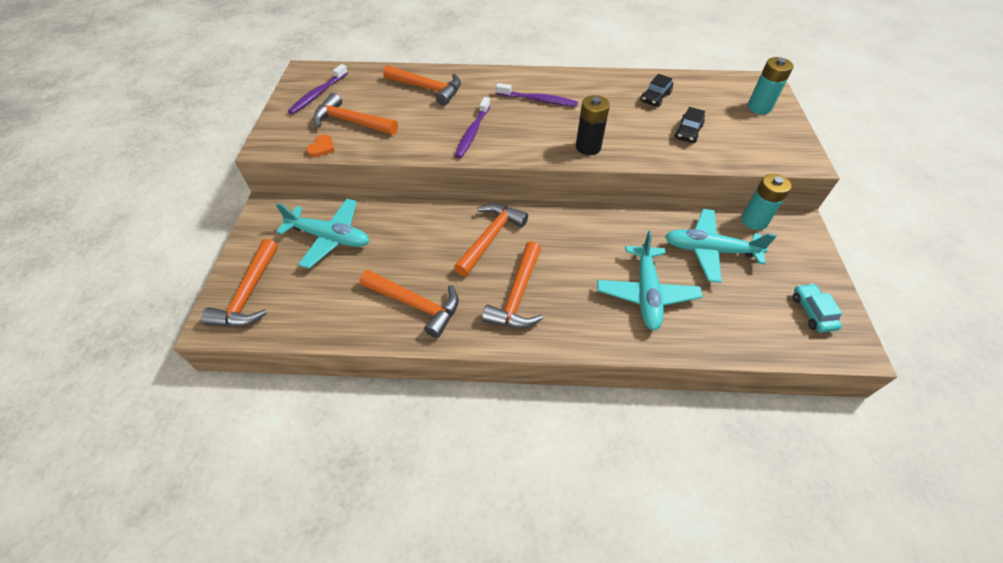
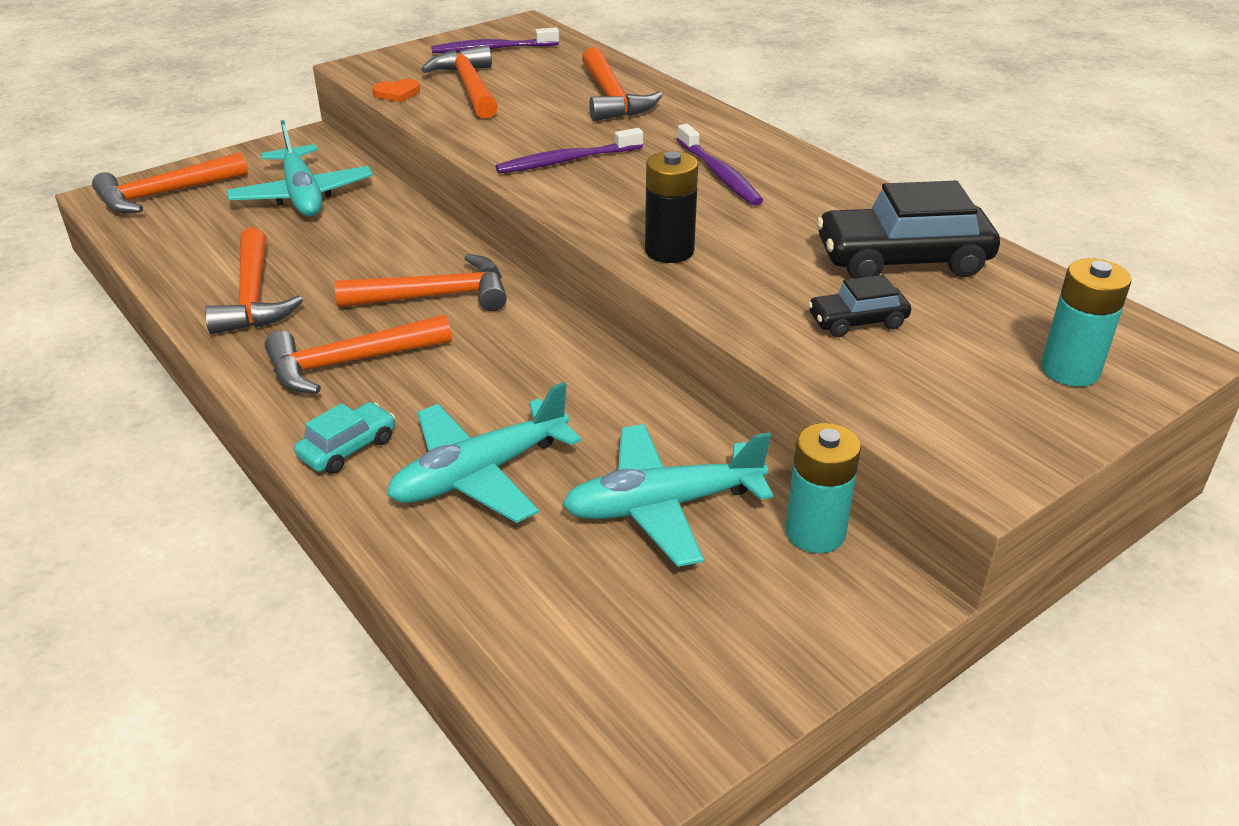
camera: 50 degrees right, 15 degrees down
(655, 97) = (902, 260): black car -> black car, size x1.89
(709, 250) = (663, 506): turquoise plane -> turquoise plane turned 75 degrees counterclockwise
(812, 312) = (650, 690): turquoise car -> turquoise car (348, 448)

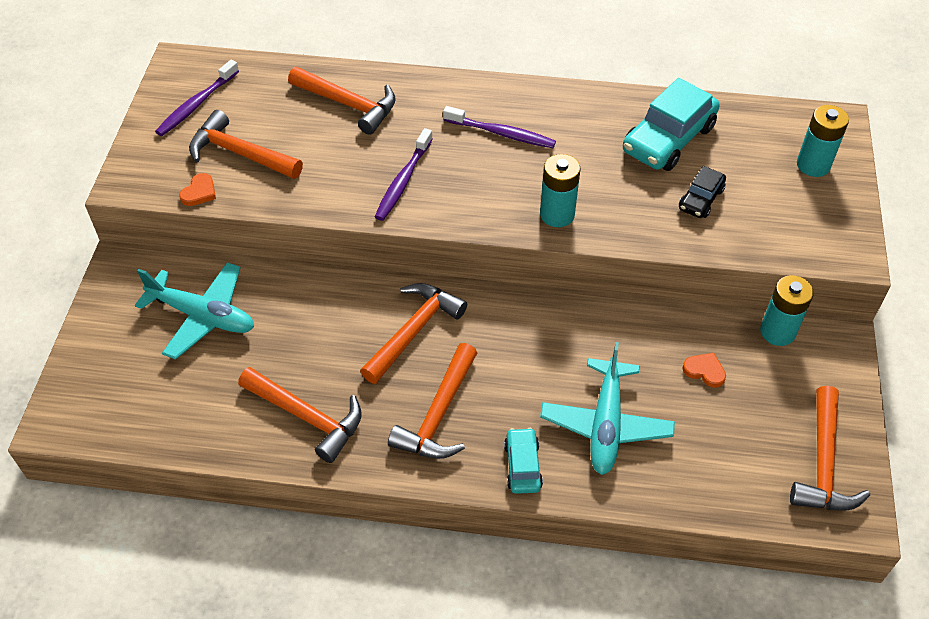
camera: 45 degrees left, 15 degrees up
(164, 194) = (99, 387): orange hammer -> orange hammer (823, 464)
(663, 506) = (704, 371): turquoise plane -> orange heart
(669, 251) = (557, 214): black battery -> turquoise battery
(902, 260) = (668, 139): black car -> turquoise car

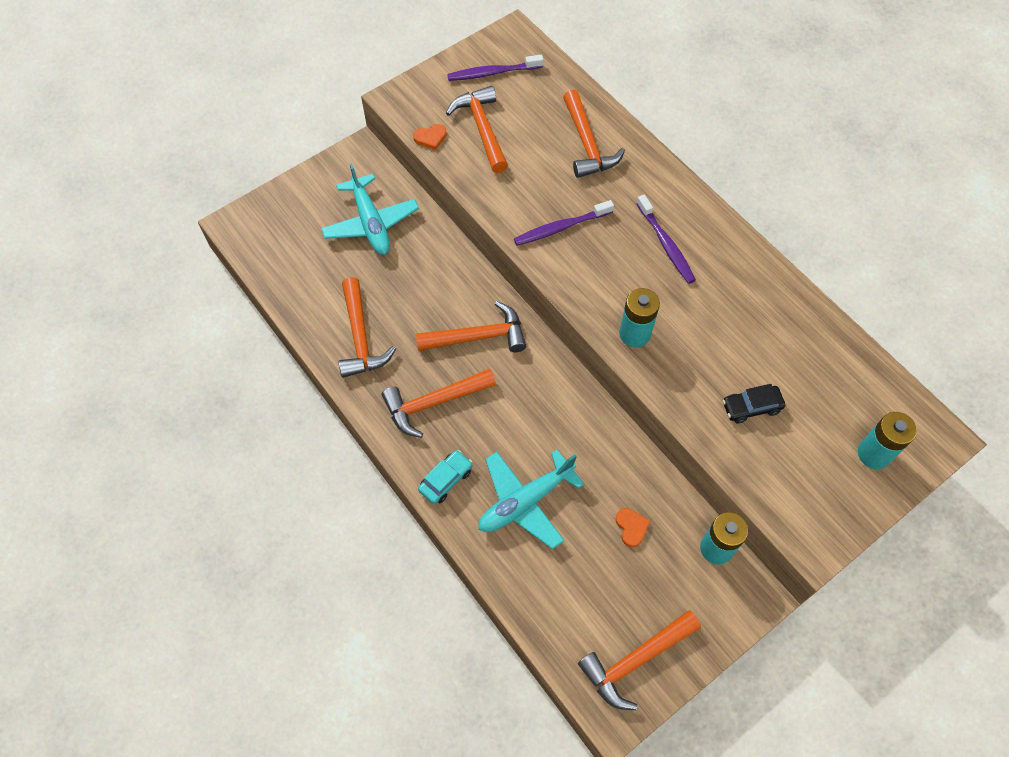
camera: 45 degrees right, 10 degrees up
(668, 139) = (783, 343): turquoise car -> none

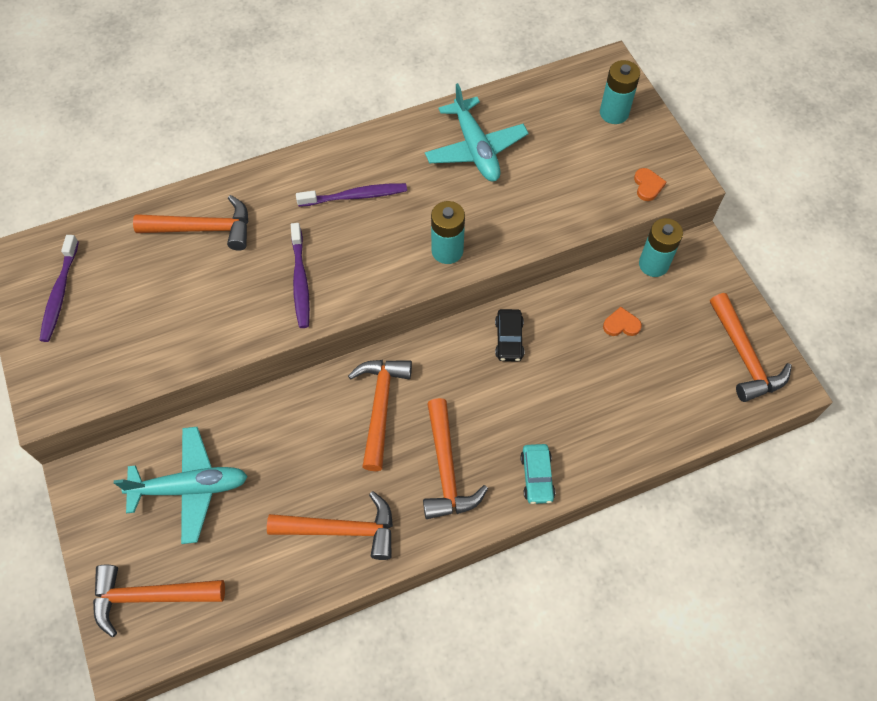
camera: 75 degrees left, 0 degrees up
(430, 138) = (123, 380): orange heart -> orange heart (647, 186)
(446, 480) = (537, 477): turquoise car -> turquoise car turned 150 degrees counterclockwise
(482, 128) = (135, 323): orange hammer -> orange hammer (150, 596)
(525, 502) = (577, 408): turquoise plane -> turquoise plane (475, 149)
(751, 407) = (549, 183): black car -> black car (509, 339)

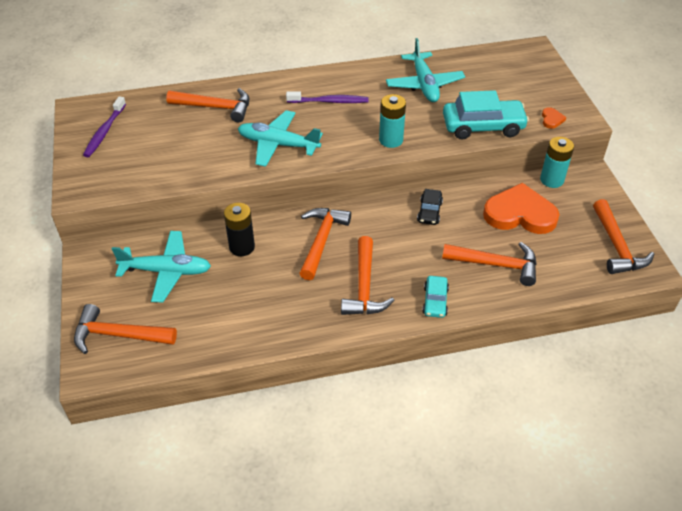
camera: 10 degrees right, 15 degrees down
(280, 433) = (242, 247): none -> black battery
(300, 281) = (278, 145): purple toothbrush -> turquoise plane
(342, 530) = (275, 314): orange hammer -> orange hammer (496, 265)
(562, 210) = (483, 126): none -> turquoise car
(614, 113) = (533, 75): turquoise battery -> none
(621, 324) = (520, 214): orange heart -> orange heart, size x2.46

